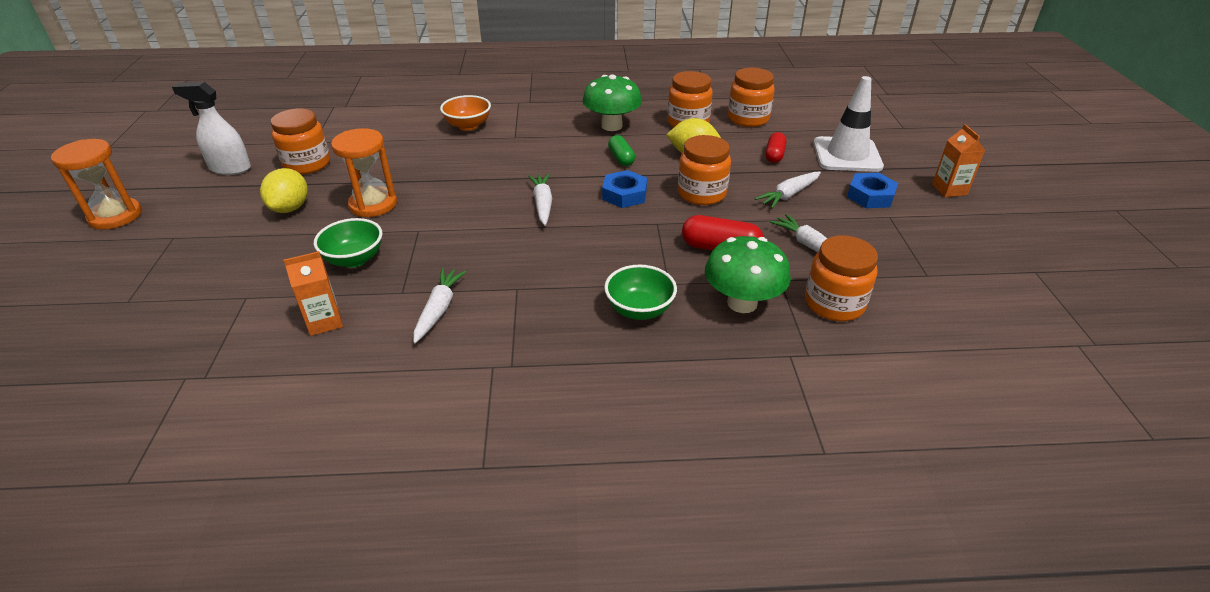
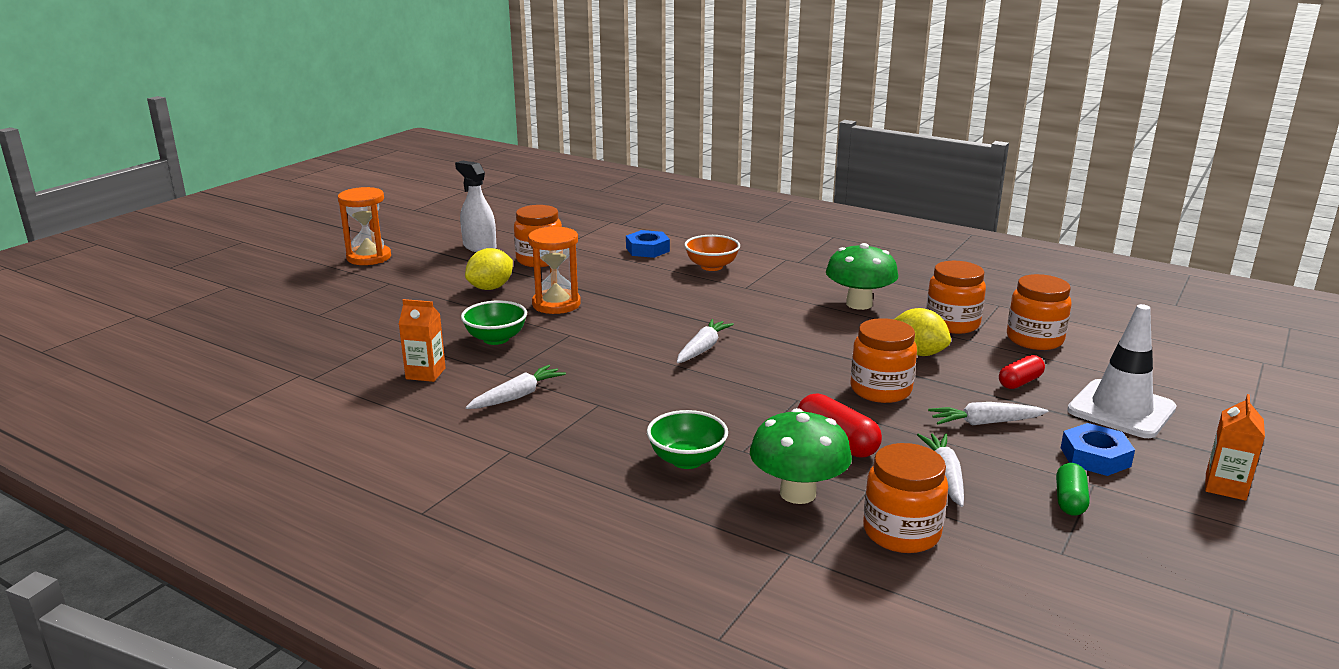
camera: 35 degrees right, 15 degrees down
(621, 158) = (832, 334): green capsule -> green capsule (1070, 500)
(624, 194) = (794, 365): blue nut -> blue nut (647, 249)

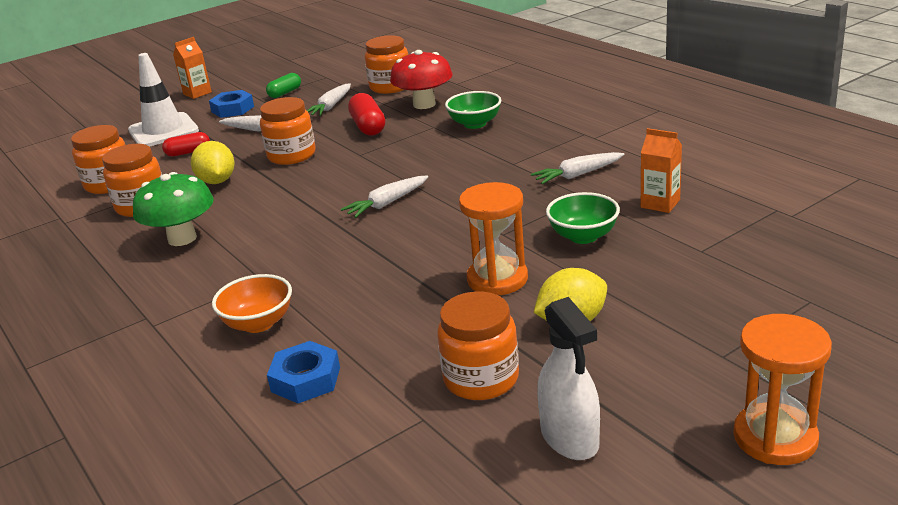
camera: 155 degrees left, 5 degrees up
(798, 493) = (424, 104): green mushroom -> red mushroom

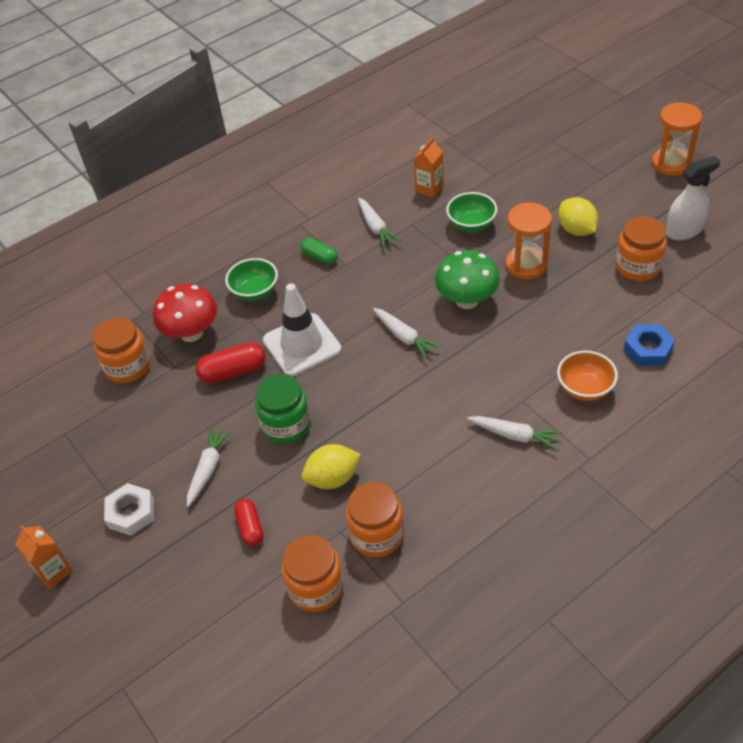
camera: 90 degrees left, 20 degrees up
(163, 131) = (174, 575): white traffic cone -> white traffic cone (302, 345)
(182, 238) = (450, 477): green mushroom -> green mushroom (467, 300)
(233, 109) = (131, 513): blue nut -> white nut
(285, 93) = (100, 467): green capsule -> green capsule (319, 257)
(291, 155) = (286, 425): orange jar -> green jar
(331, 106) = (164, 412): white carrot -> white carrot (515, 435)

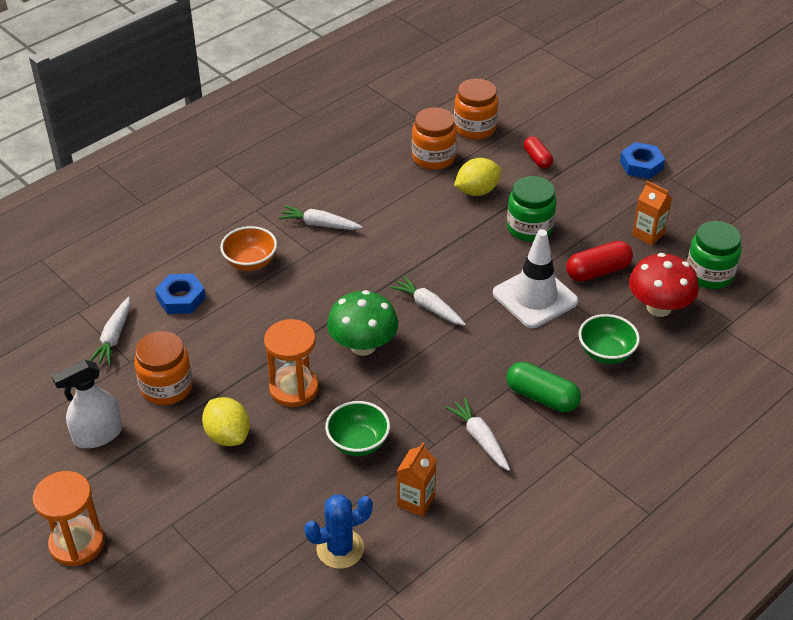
camera: 170 degrees right, 5 degrees down
(54, 571) = (682, 130): orange carton -> orange carton (648, 234)
(128, 366) = (709, 274): orange jar -> green jar
(131, 513) = (641, 165): white nut -> blue nut
(208, 469) = (589, 195): white carrot -> white carrot (114, 337)
(319, 257) = (542, 397): green capsule -> green capsule, size x1.51
(483, 161) = (340, 549): none -> blue cactus

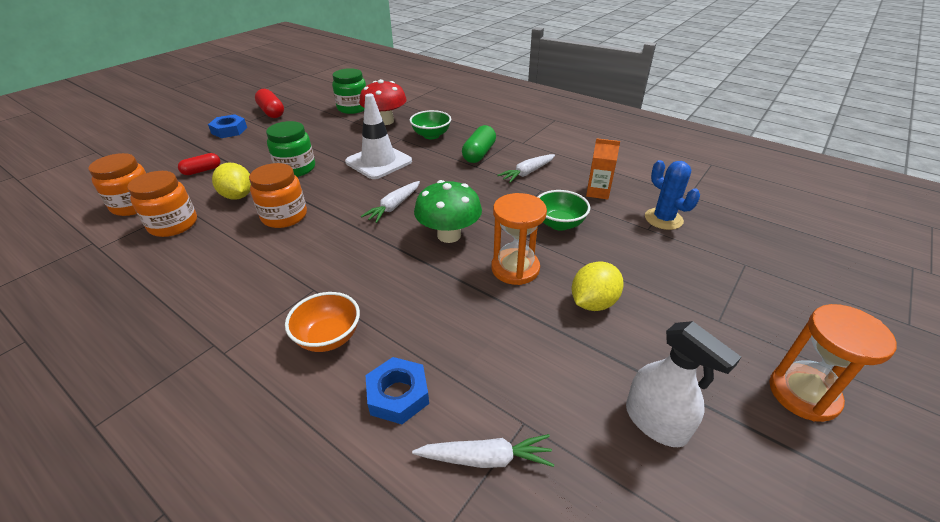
camera: 100 degrees left, 5 degrees down
(166, 387) = (552, 370): orange jar -> orange jar (284, 216)
(319, 224) = (266, 289): white carrot -> none
(598, 271) = (349, 141): red capsule -> red capsule (272, 112)
(648, 234) = (311, 126): orange carton -> none

